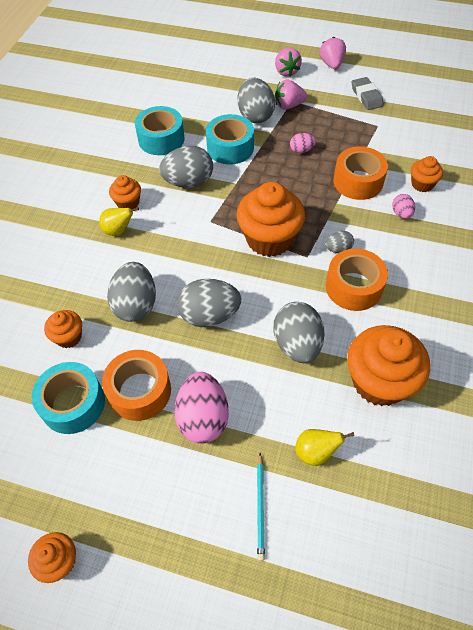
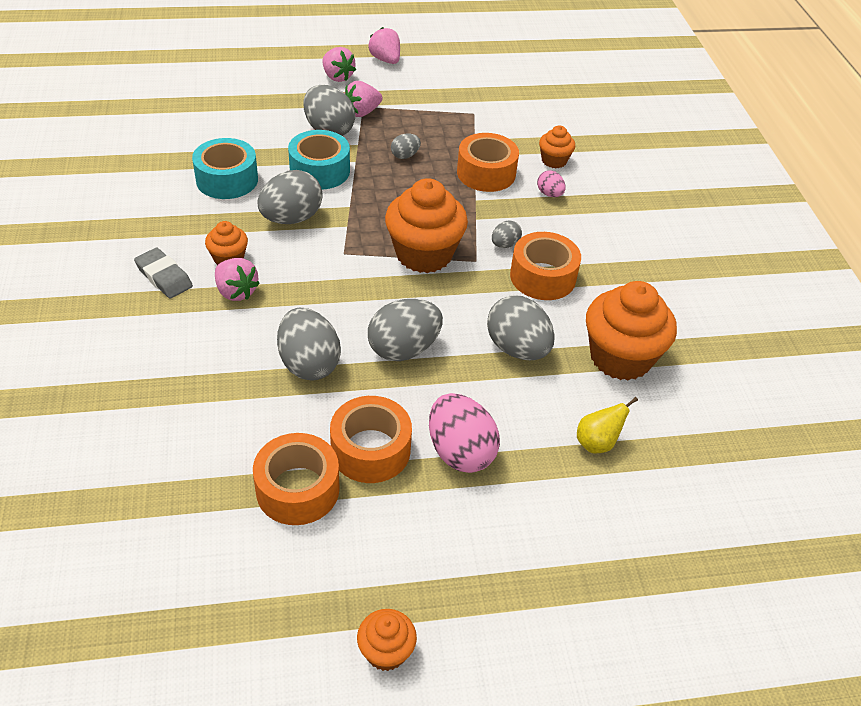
camera: 30 degrees left, 10 degrees down
(69, 337) = (246, 422): orange cupcake -> none
(73, 403) = (297, 489): turquoise tape -> orange tape
(118, 231) = (236, 292): yellow pear -> pink strawberry
(260, 506) = (572, 513): turquoise pencil -> none
(301, 150) = (405, 155): pink egg -> grey egg
(366, 96) = (444, 86): grey eraser -> grey eraser (164, 277)

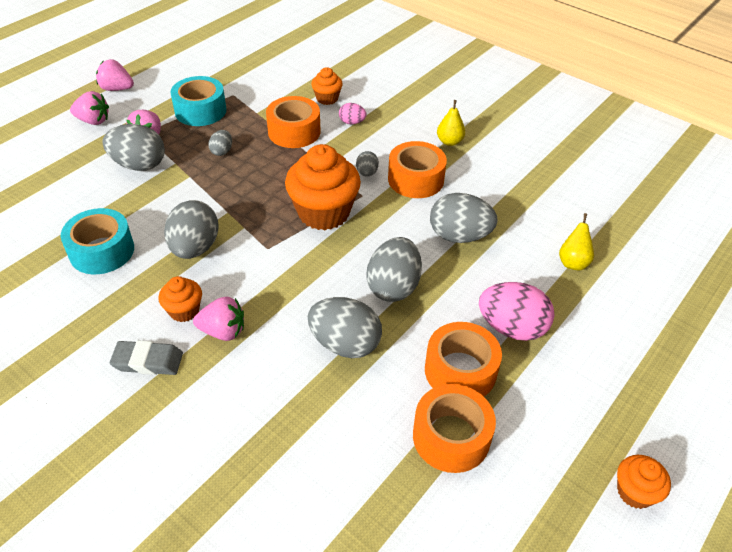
camera: 40 degrees left, 0 degrees up
(320, 171) = (171, 199): turquoise tape -> turquoise tape (200, 111)
(620, 357) = (520, 201): orange cupcake -> none
(622, 264) = (449, 142): none -> yellow pear

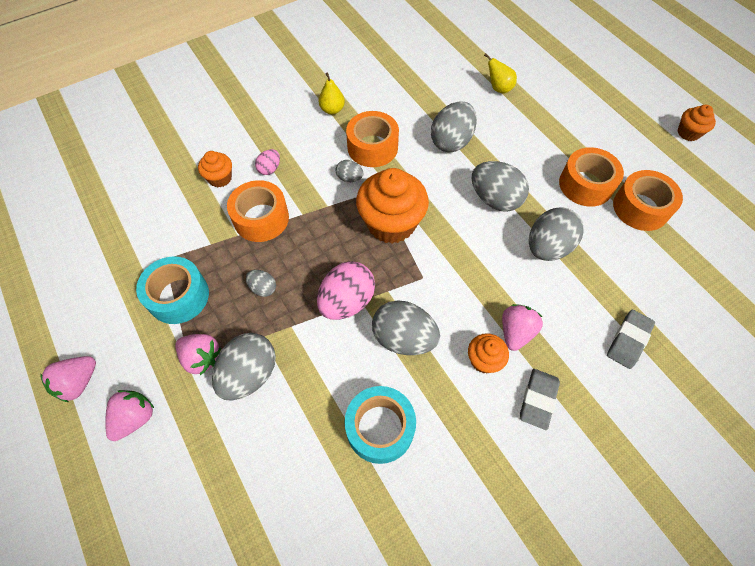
camera: 70 degrees left, 15 degrees up
(239, 439) = (628, 340): none -> grey eraser
(512, 328) = (552, 143): pink egg -> pink egg (347, 301)

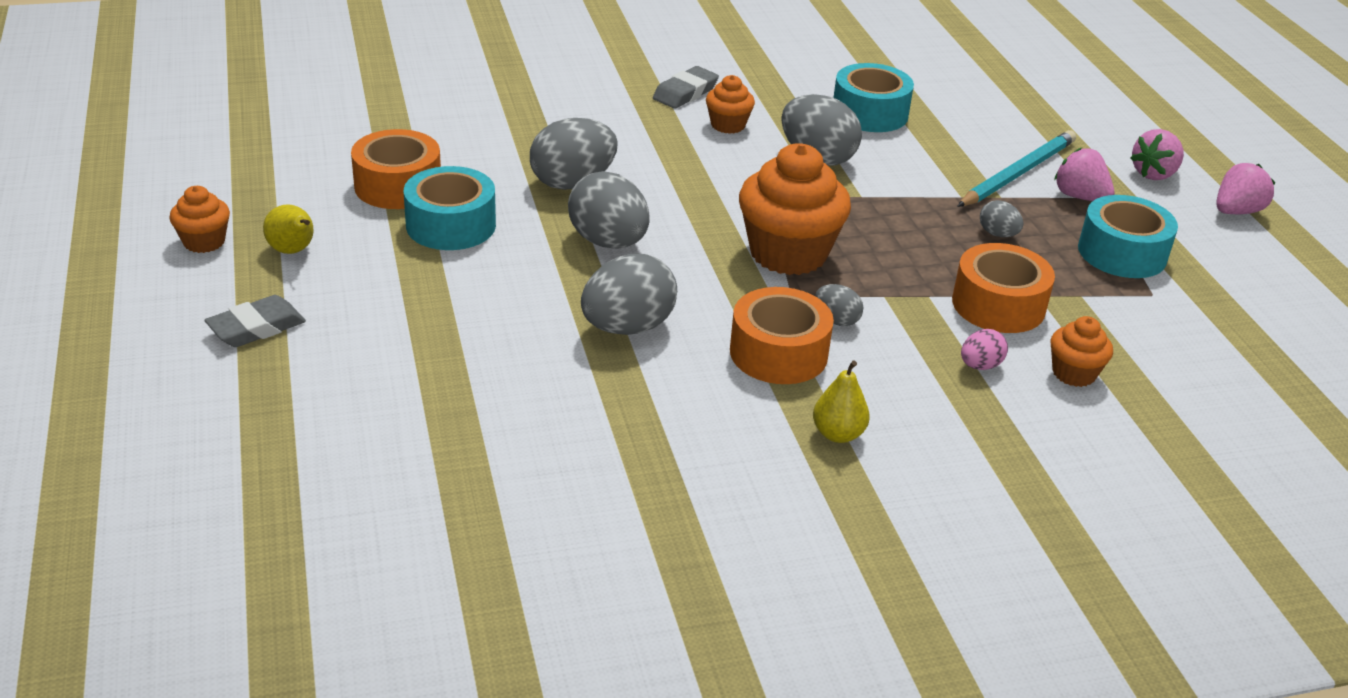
camera: 165 degrees left, 25 degrees down
(250, 374) = (1017, 173): grey egg -> turquoise pencil
(347, 301) = (881, 199): pink egg -> none
(498, 88) = (469, 388): yellow pear -> yellow pear (293, 251)
(515, 332) = (675, 133): pink strawberry -> none
(585, 185) = (451, 225): orange tape -> turquoise tape
(628, 340) = (546, 101): grey eraser -> grey eraser (256, 327)

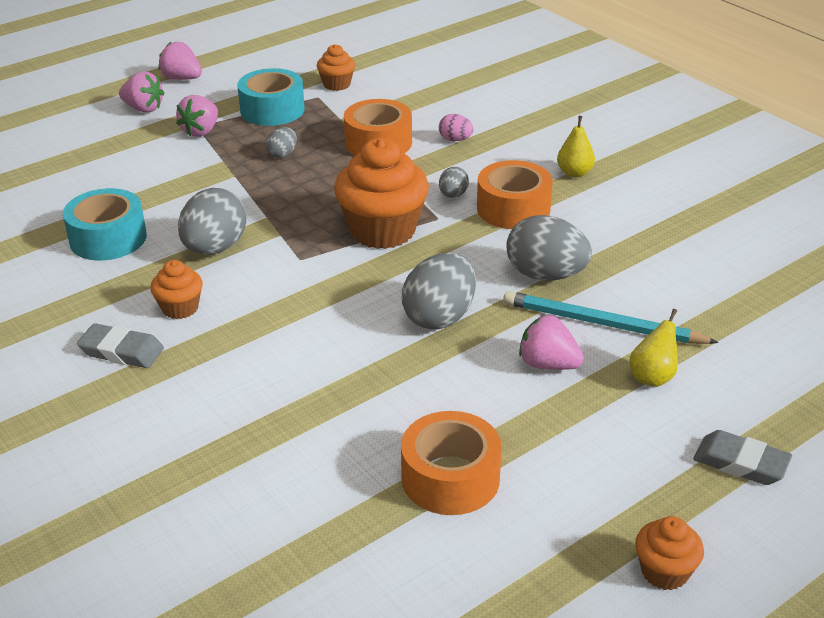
camera: 110 degrees left, 0 degrees up
(293, 251) = (619, 497): yellow pear -> yellow pear (652, 377)
(451, 225) = (489, 414): turquoise tape -> none
(484, 276) = (548, 364): none -> pink strawberry
(572, 182) = (357, 367): grey egg -> none
(1017, 173) = (180, 158): turquoise pencil -> turquoise pencil (603, 324)
(1073, 373) = (433, 111): orange cupcake -> orange cupcake (336, 84)

